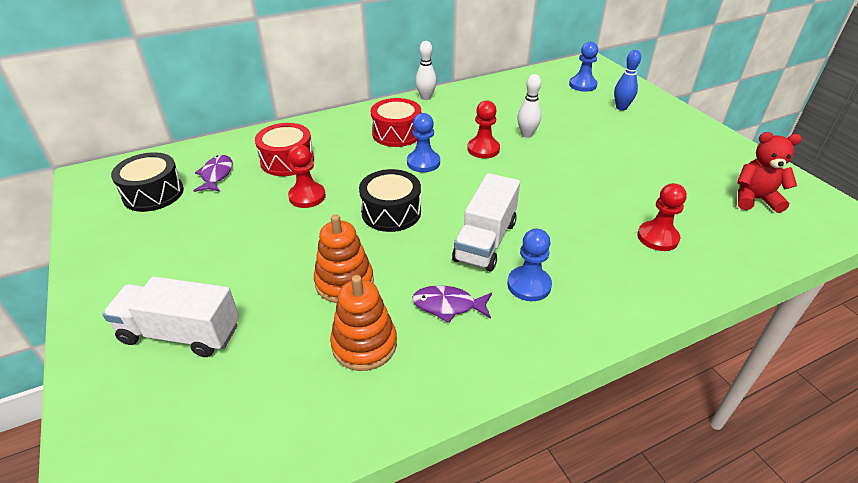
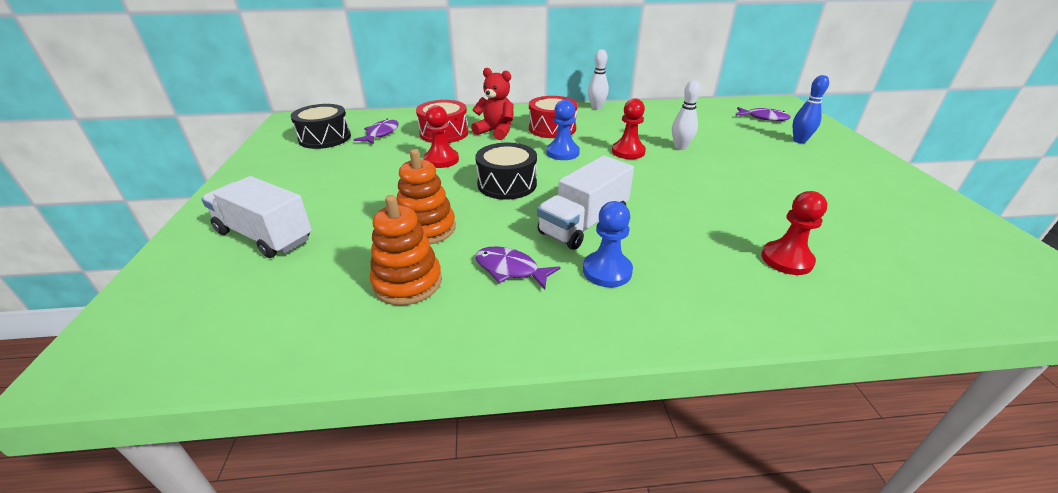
camera: 20 degrees right, 5 degrees down
(582, 85) = (764, 118): blue pawn -> purple fish
(754, 199) = (939, 248): red teddy bear -> red teddy bear (496, 132)

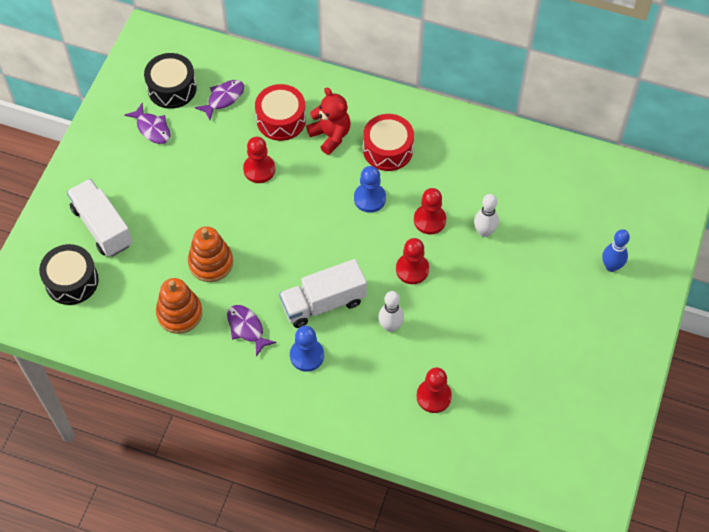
camera: 25 degrees right, 25 degrees up
(507, 184) = (295, 229): black drum -> black drum (71, 281)
(596, 107) = (463, 121): white bowling pin -> white bowling pin (390, 326)
(647, 180) = (412, 269): none -> red pawn
(764, 118) = (622, 212): purple fish -> purple fish (152, 128)

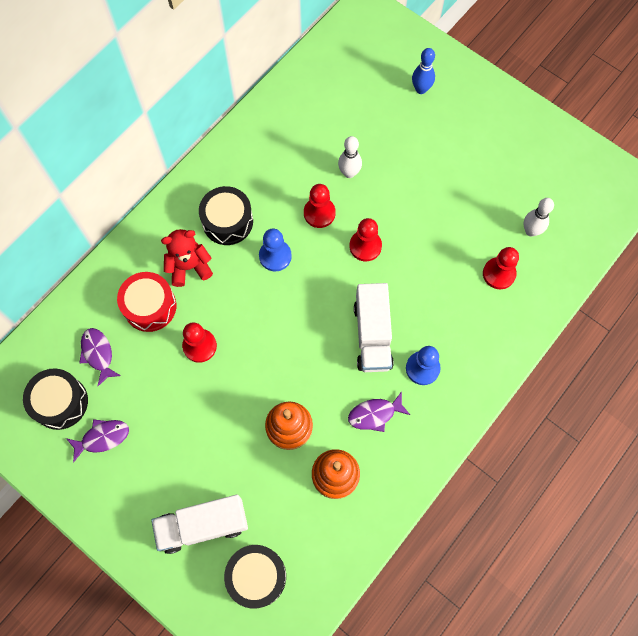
camera: 70 degrees left, 10 degrees up
(388, 149) = (227, 221): red drum -> black drum
(390, 326) = (417, 285): white bowling pin -> white bowling pin (531, 231)

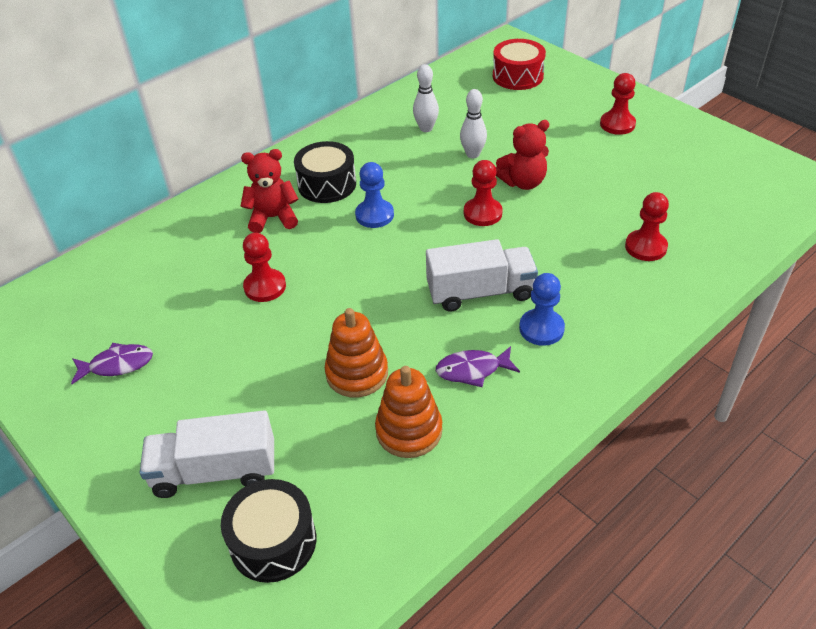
camera: 10 degrees right, 25 degrees down
(60, 402) = (80, 326): black drum -> none
(98, 354) = (142, 285): purple fish -> none
(150, 306) = (217, 248): red drum -> red drum (517, 76)
(319, 213) = (433, 183): red pawn -> red pawn (617, 124)
(372, 335) = (480, 292): white truck -> white truck turned 105 degrees counterclockwise
(395, 205) = (523, 182): none -> red teddy bear
(421, 89) = (561, 97): blue bowling pin -> none
(531, 231) = (686, 212): white bowling pin -> white bowling pin (426, 128)

